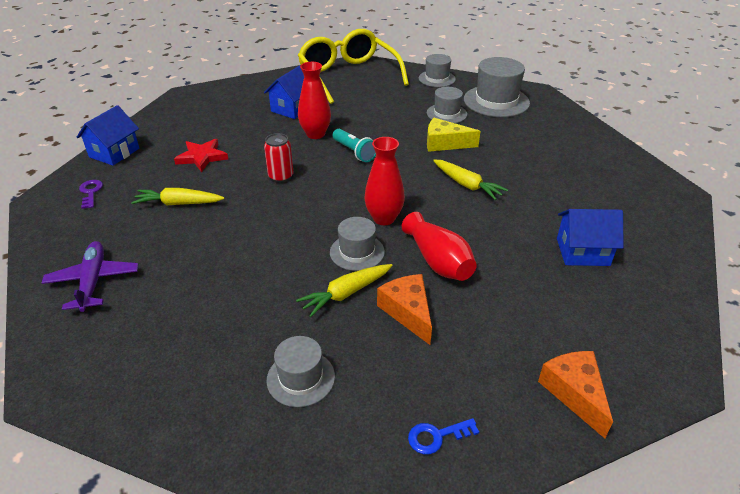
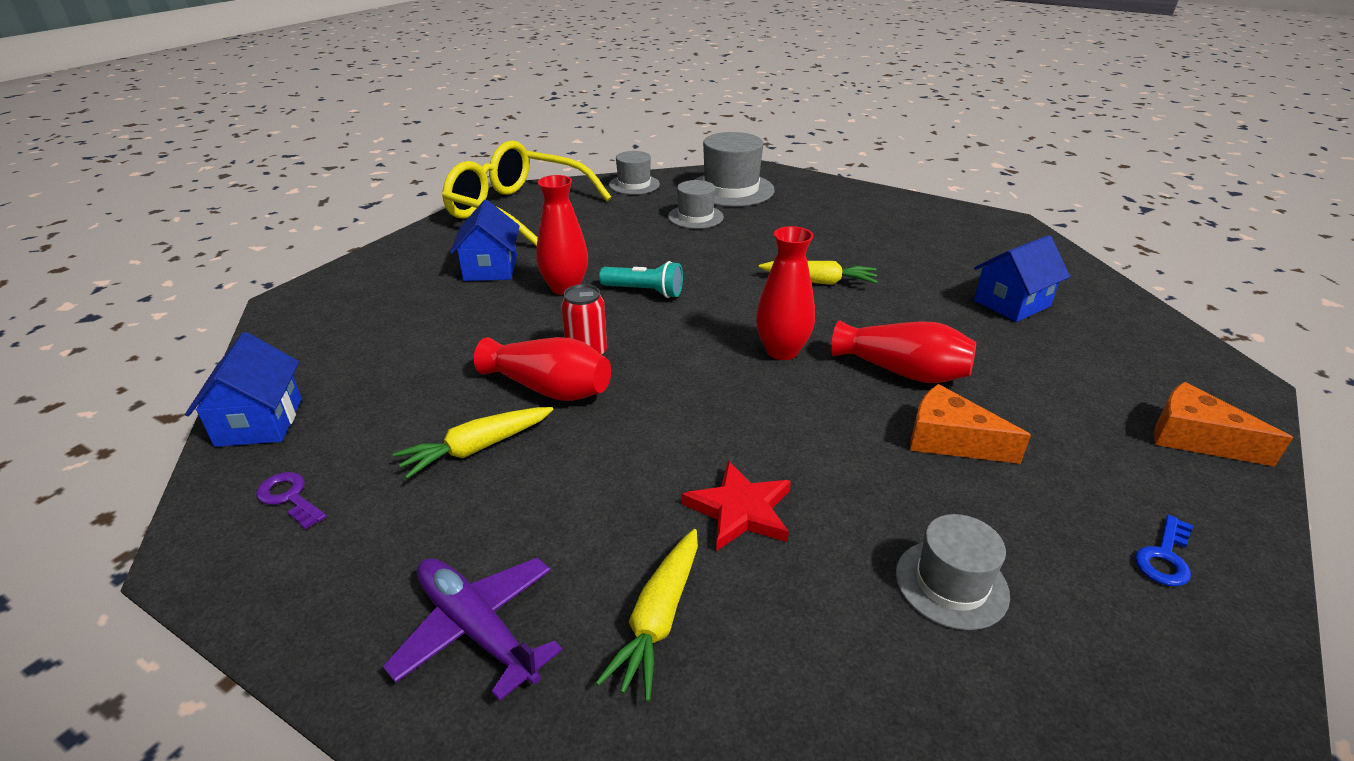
camera: 35 degrees left, 5 degrees down
(202, 157) = (431, 372): red star -> red star (740, 510)
(242, 188) = (549, 389): none -> red vase
(346, 294) = (859, 455): yellow carrot -> yellow carrot (658, 619)
(357, 252) = (805, 401): grey hat -> none
(444, 143) = (736, 247): yellow cheese -> none

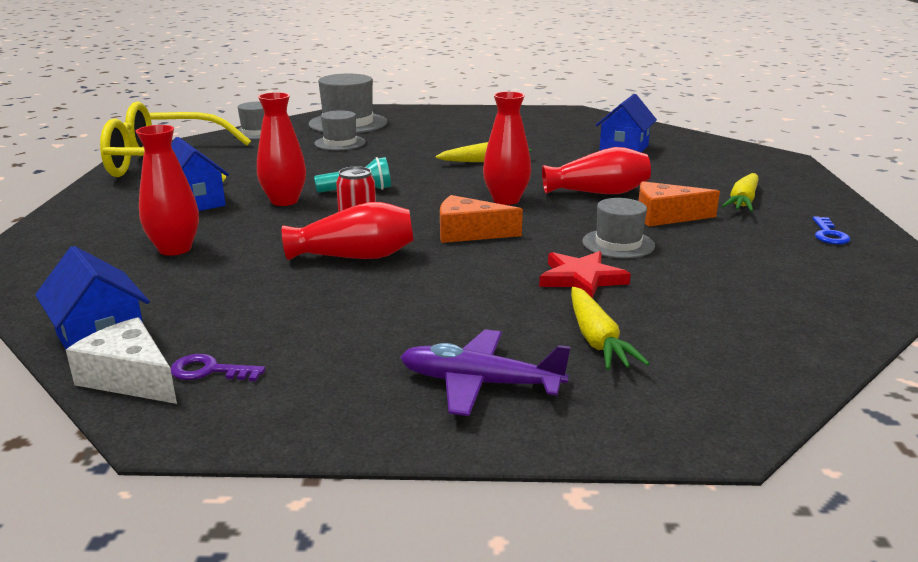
camera: 30 degrees left, 10 degrees down
(232, 480) = (130, 378): none -> white cheese
(418, 326) = (175, 249): none -> red vase
(476, 448) = (341, 301): yellow carrot -> yellow carrot (742, 201)
(951, 584) = (741, 274): grey hat -> grey hat (618, 244)
(1195, 438) = (789, 185): orange cheese -> orange cheese (469, 233)

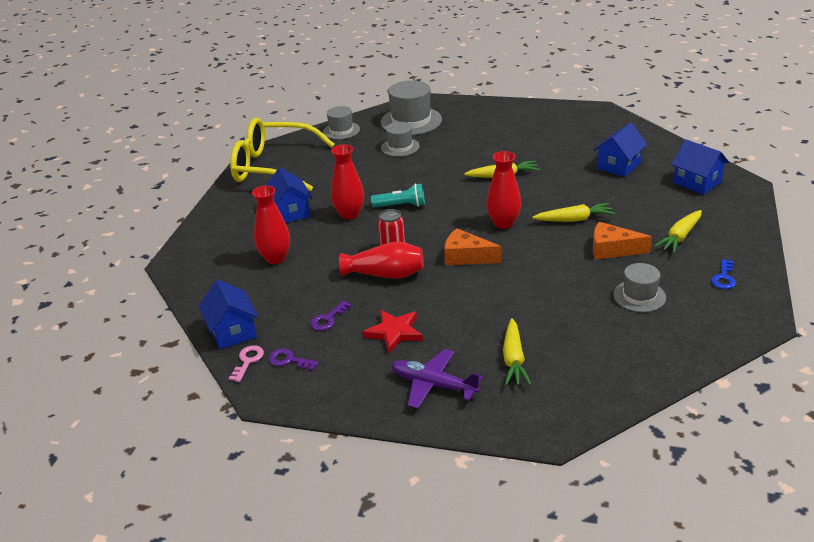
camera: 15 degrees right, 10 degrees up
(130, 378) = (248, 361): white cheese -> pink key
(272, 312) = (328, 319): none -> purple key
(581, 279) = (525, 307): red star -> red star (394, 332)
(598, 193) = (574, 219): red vase -> yellow carrot
(618, 244) = (565, 276): grey hat -> grey hat (639, 296)
(726, 158) = (697, 182): none -> blue house

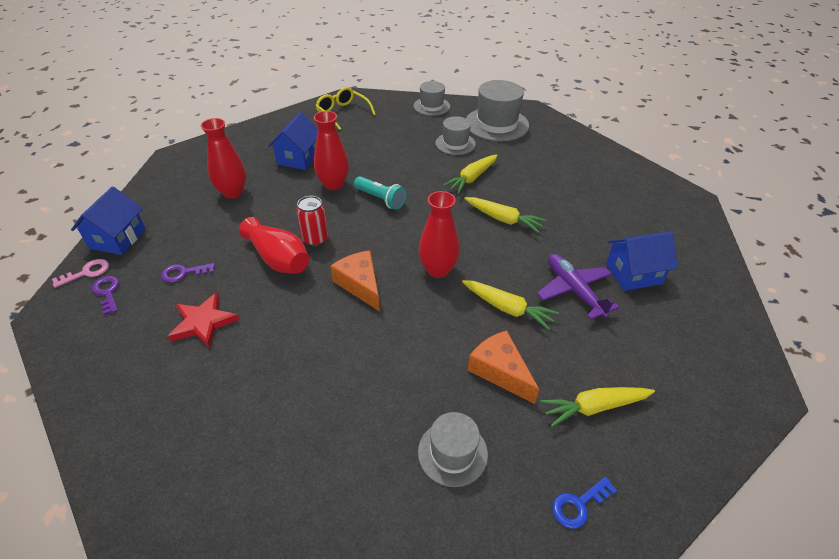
camera: 35 degrees right, 10 degrees up
(273, 167) = (342, 113): yellow glasses -> yellow glasses, size x0.51
(433, 384) = (150, 403): purple plane -> purple plane (573, 290)
(514, 359) = (242, 432): yellow carrot -> yellow carrot (471, 178)
(697, 182) = (702, 348): blue house -> none

